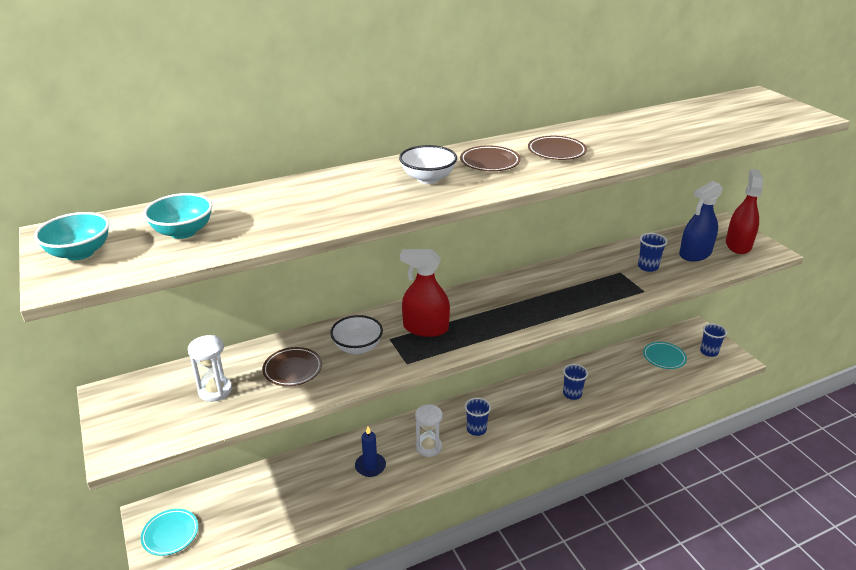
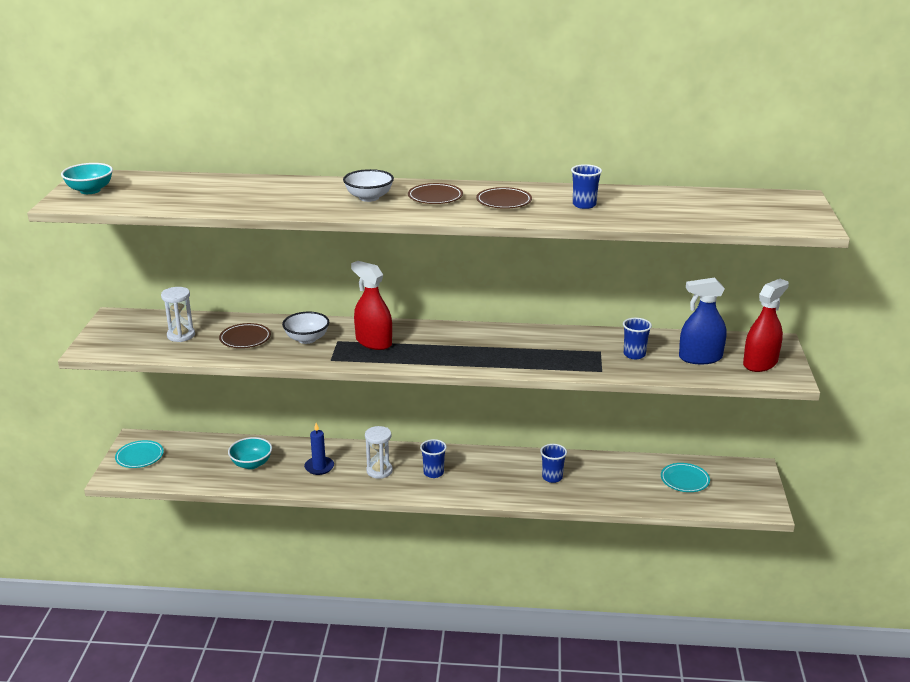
camera: 30 degrees right, 5 degrees down
(183, 232) = (161, 193): turquoise bowl -> turquoise bowl (251, 464)
(709, 352) = (742, 491): blue cup -> blue cup (584, 205)

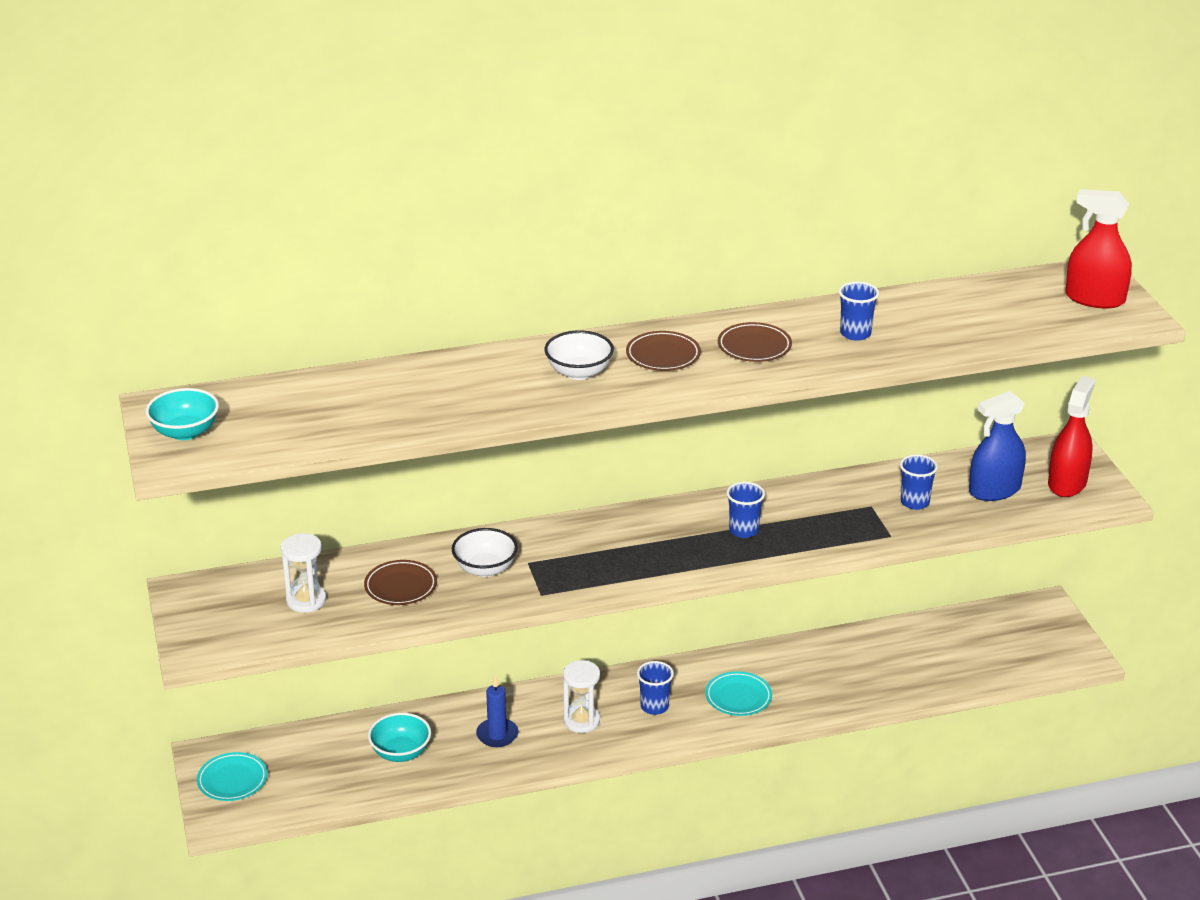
camera: 20 degrees left, 5 degrees up
(373, 342) = (577, 554): red spray bottle -> red spray bottle (1094, 299)
(552, 477) = (808, 677): blue cup -> blue cup (743, 530)
(684, 480) = (971, 642): turquoise plate -> turquoise plate (738, 697)

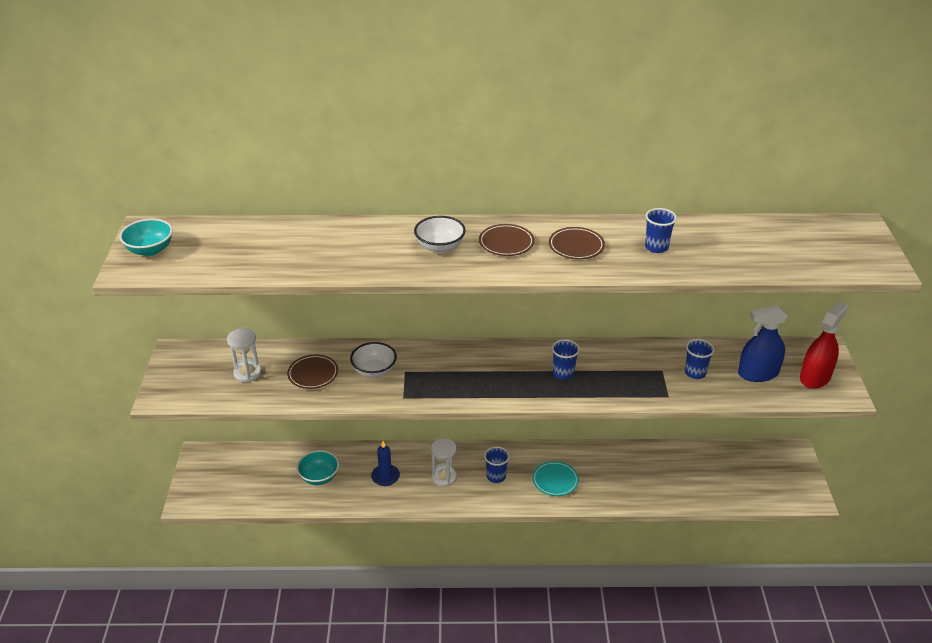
camera: 15 degrees right, 5 degrees up
(232, 780) = (208, 475): turquoise plate -> none
(1094, 299) = (855, 246): red spray bottle -> none

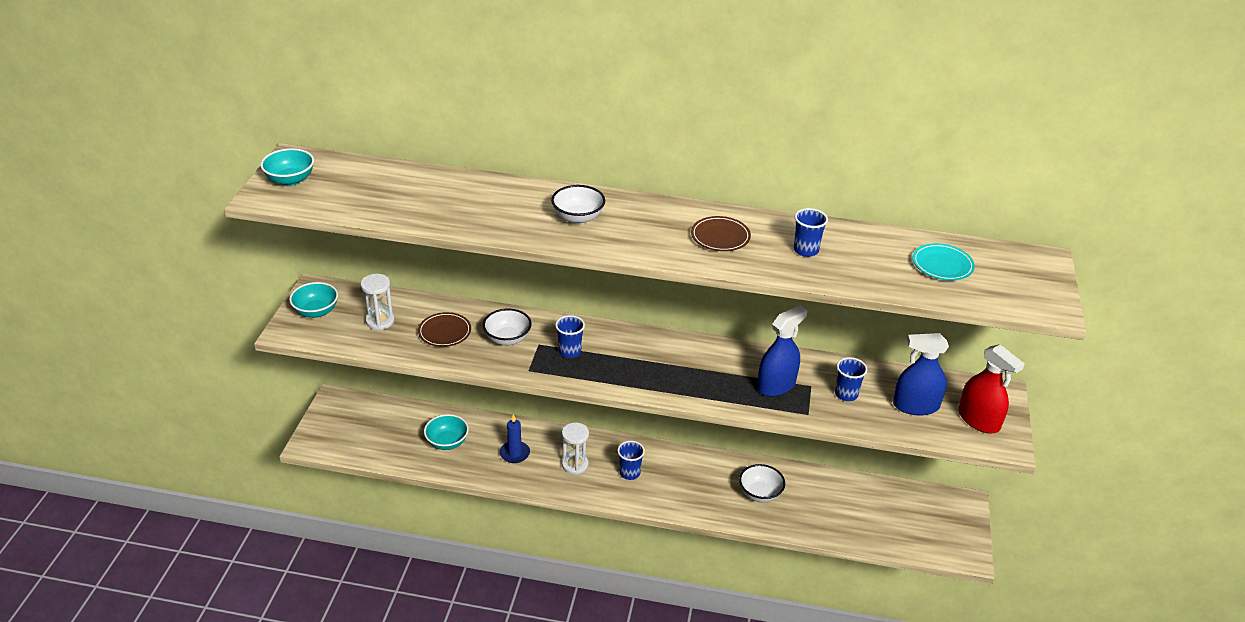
camera: 10 degrees right, 0 degrees up
(182, 374) = (316, 311): none -> turquoise bowl
(506, 243) = (648, 223): brown plate -> none
(555, 480) = (691, 488): turquoise plate -> turquoise plate (942, 265)
(563, 373) = (703, 372): blue cup -> blue cup (570, 351)
(617, 475) = (760, 493): none -> white bowl
(631, 374) = (776, 385): none -> blue spray bottle
(815, 377) = (978, 420): red spray bottle -> red spray bottle turned 90 degrees clockwise

